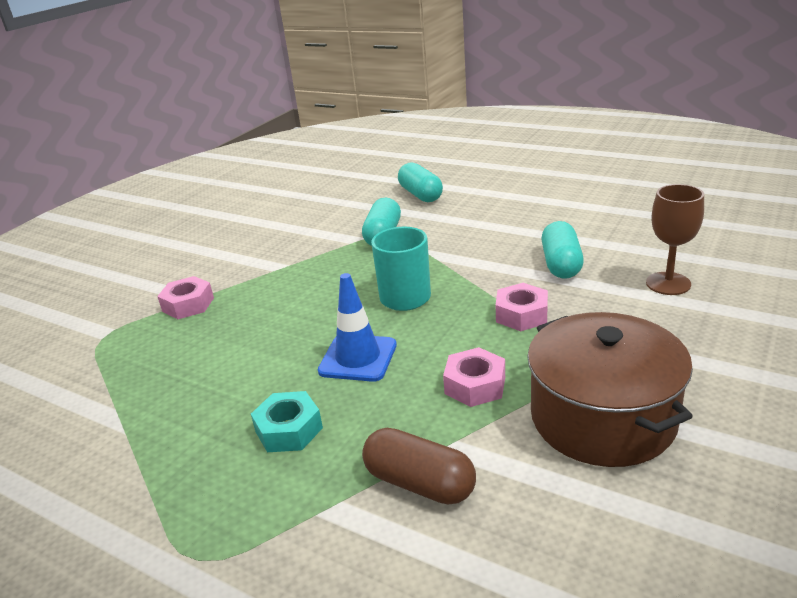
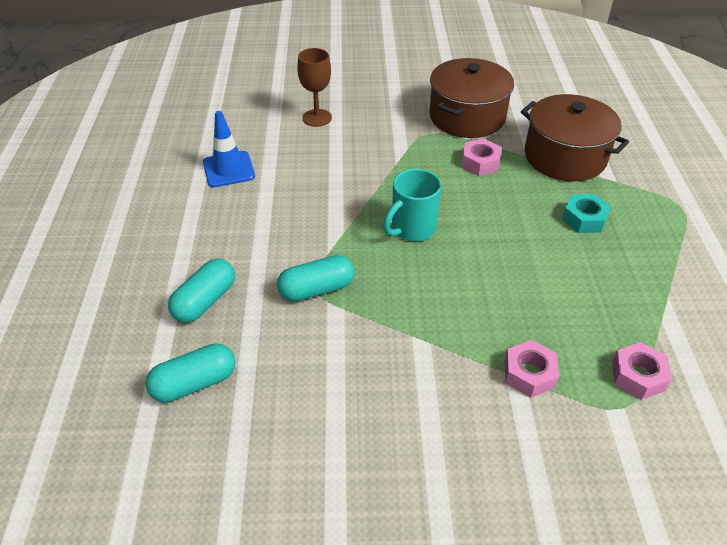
camera: 125 degrees left, 15 degrees up
(358, 358) = (499, 220): blue traffic cone -> blue traffic cone (229, 169)
(419, 483) = (565, 157): brown capsule -> brown pot
(521, 314) = (394, 165): pink nut -> pink nut (638, 376)
(561, 264) = (315, 165): turquoise capsule -> turquoise capsule (194, 383)

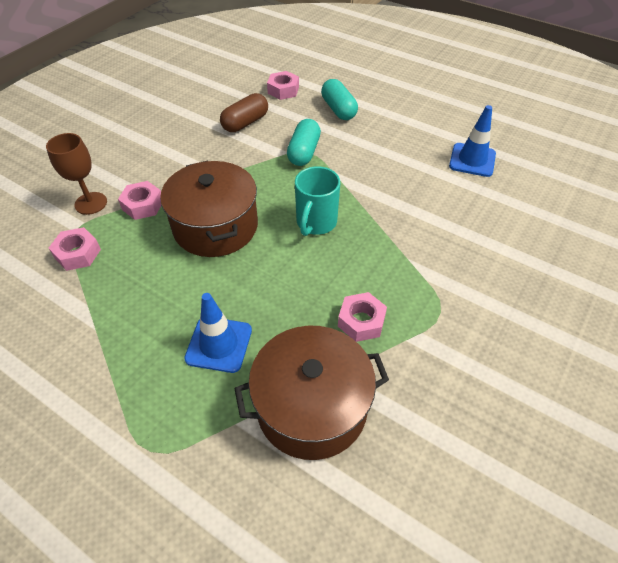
camera: 125 degrees right, 5 degrees up
(194, 383) = (283, 90): turquoise capsule -> pink nut
(304, 378) = (245, 123): none -> brown capsule
(317, 118) = (523, 240): brown goblet -> brown goblet (91, 203)
(412, 229) = (316, 223): turquoise mug -> turquoise mug turned 150 degrees counterclockwise
(467, 117) = (451, 366): brown pot -> brown pot (215, 226)
(584, 219) = (219, 344): turquoise nut -> blue traffic cone

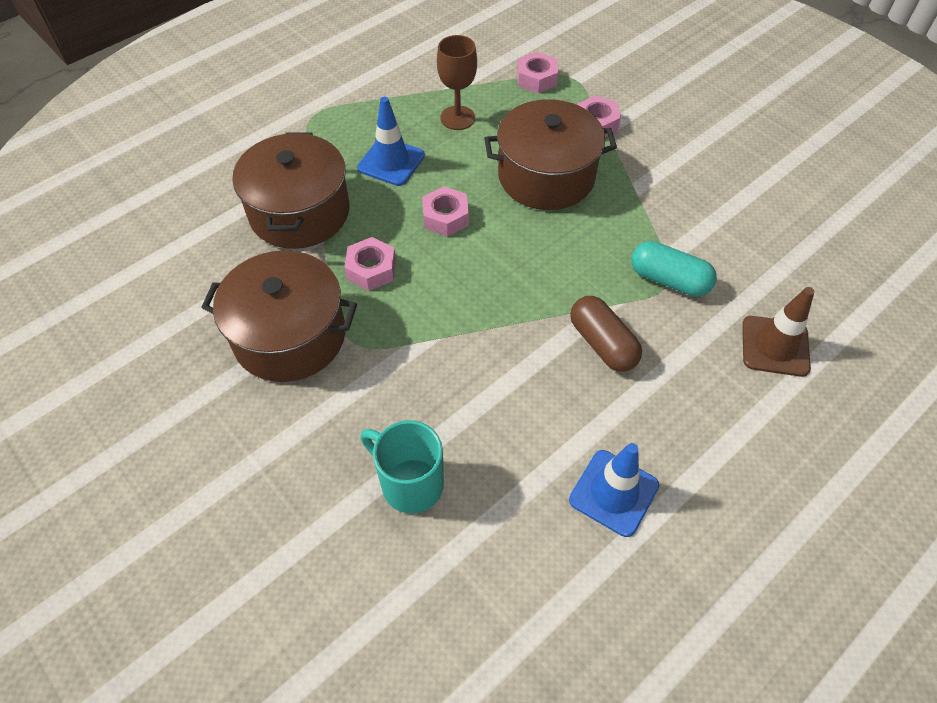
camera: 105 degrees right, 5 degrees up
(91, 203) = (609, 87): brown goblet -> brown goblet (457, 118)
(245, 123) = (747, 229): brown capsule -> brown capsule (602, 344)
(283, 90) = (834, 286): pink nut -> pink nut (445, 217)
(316, 223) = (526, 263): turquoise mug -> turquoise mug (410, 483)
(338, 109) = (775, 346): turquoise capsule -> brown traffic cone
(458, 361) = (289, 336): none -> brown pot

